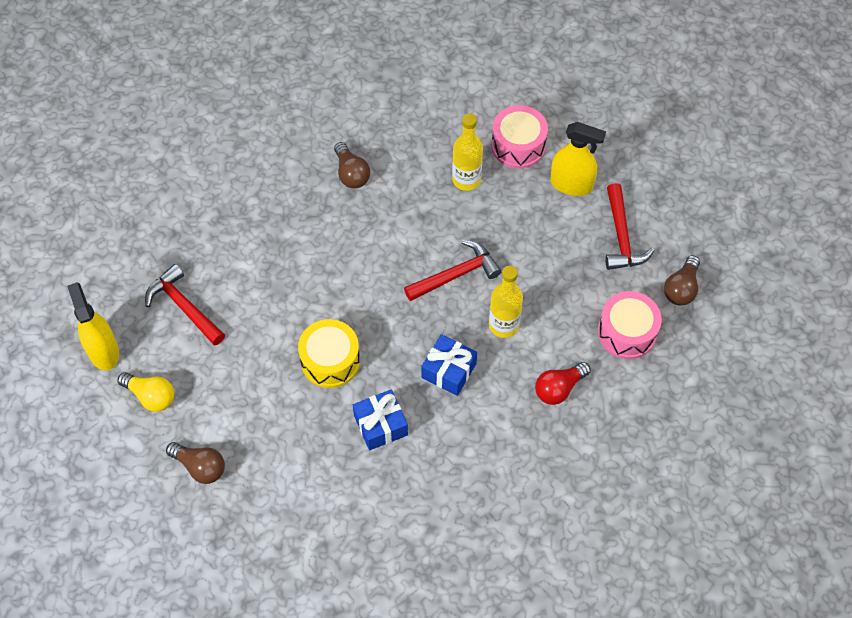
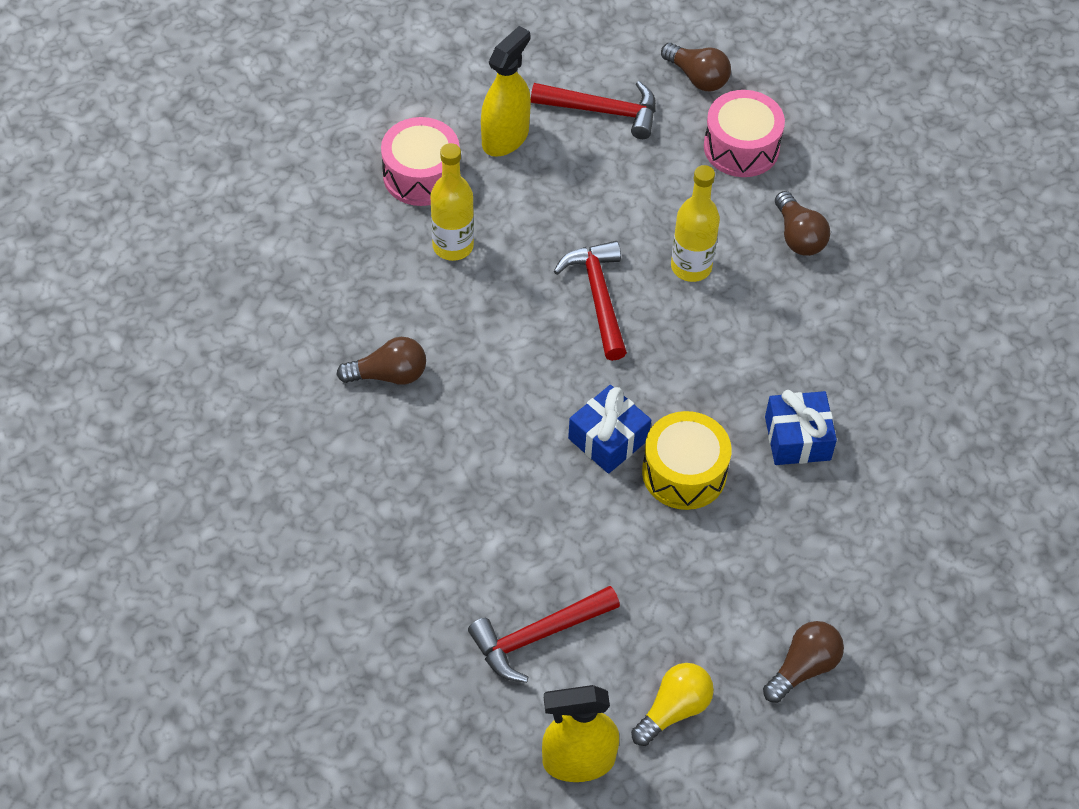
camera: 75 degrees left, 5 degrees down
(449, 370) = (739, 343): blue gift -> blue gift (608, 439)
(559, 388) = (798, 236): red light bulb -> brown light bulb

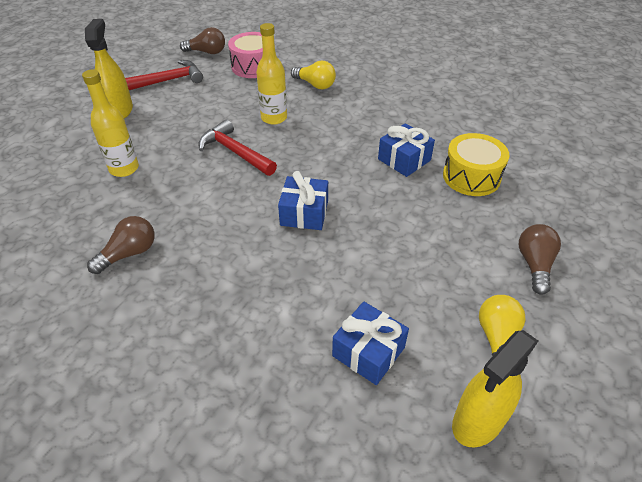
camera: 35 degrees left, 10 degrees down
(421, 175) = (78, 146): pink drum -> none
(538, 636) = (368, 352): red hammer -> blue gift
(684, 472) = (363, 206): yellow drum -> yellow drum (471, 177)
(798, 236) = (315, 85): brown light bulb -> yellow light bulb

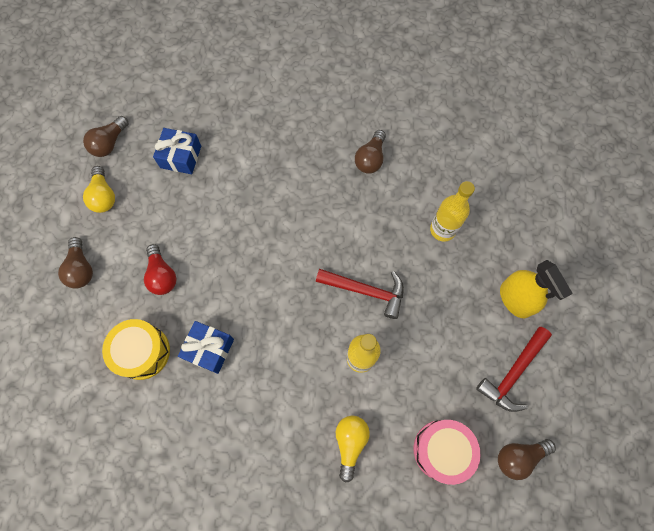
camera: 155 degrees right, 25 degrees up
(304, 213) = (269, 246): blue gift -> none
(315, 85) = (350, 443): yellow light bulb -> yellow light bulb turned 90 degrees clockwise
(435, 227) = (162, 275): none -> red light bulb
(478, 421) = (109, 143): yellow spray bottle -> brown light bulb

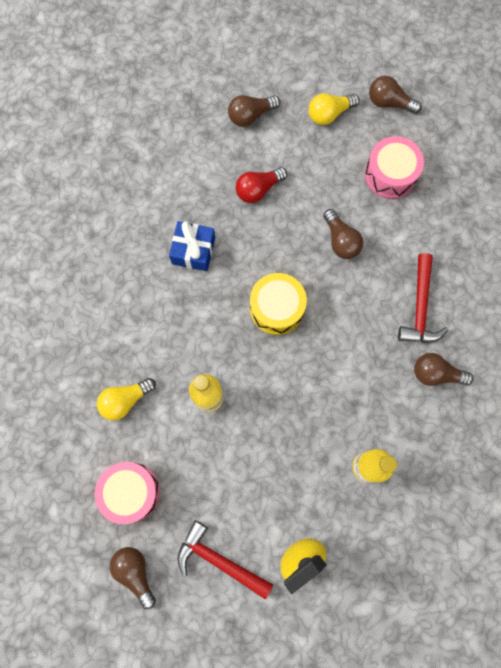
camera: 80 degrees right, 5 degrees up
(142, 352) = (181, 191): yellow drum -> yellow drum (277, 308)
(181, 157) = (390, 174): blue gift -> pink drum
(233, 211) = (341, 240): none -> brown light bulb
(350, 443) = (125, 400): yellow light bulb -> yellow light bulb turned 150 degrees clockwise
(365, 291) = (280, 392): red hammer -> red hammer (420, 307)

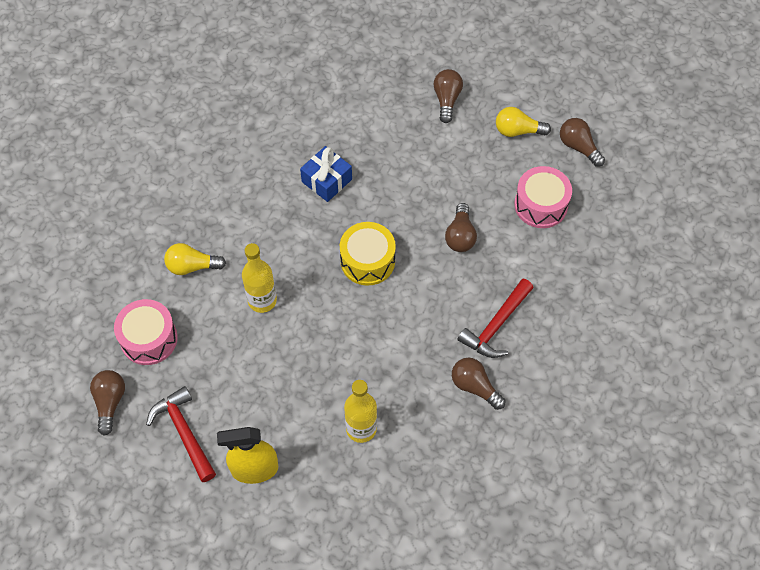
camera: 30 degrees right, 15 degrees down
(251, 115) = (447, 100): brown light bulb -> brown light bulb turned 90 degrees clockwise
(258, 189) = (414, 160): red light bulb -> none

